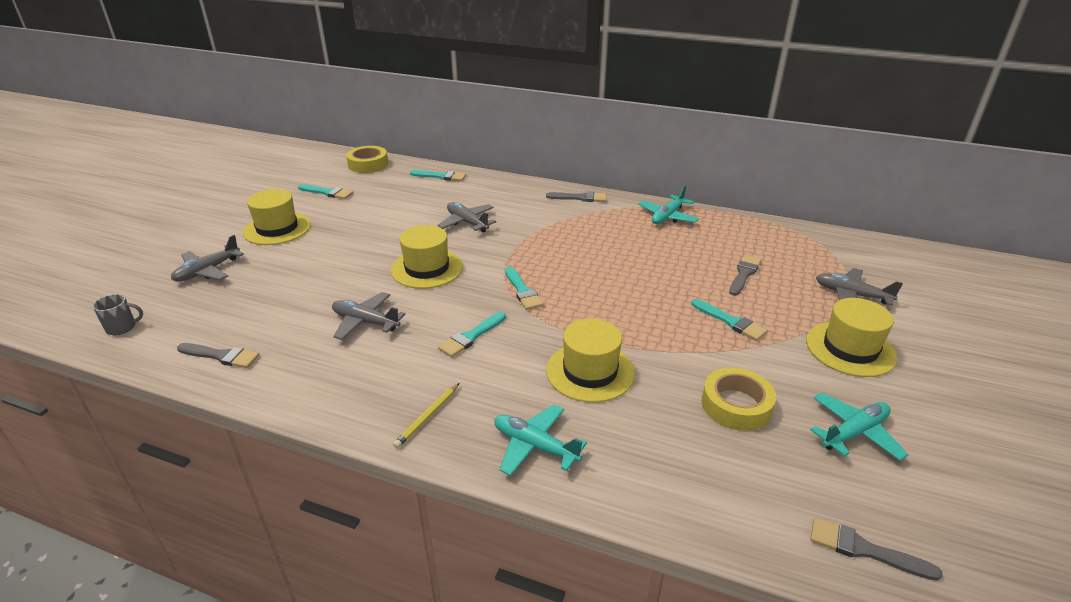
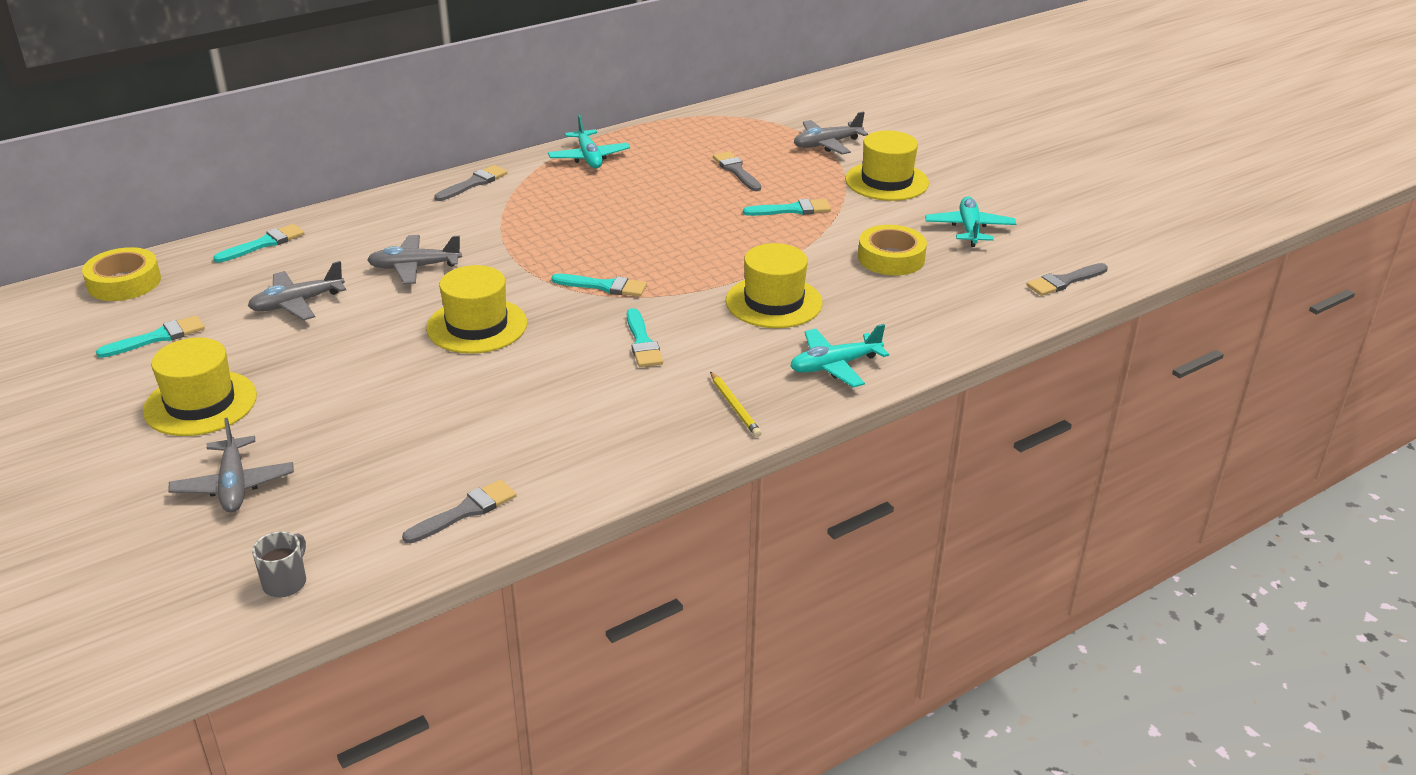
camera: 55 degrees left, 0 degrees up
(365, 322) = (529, 396): grey plane -> grey plane (297, 303)

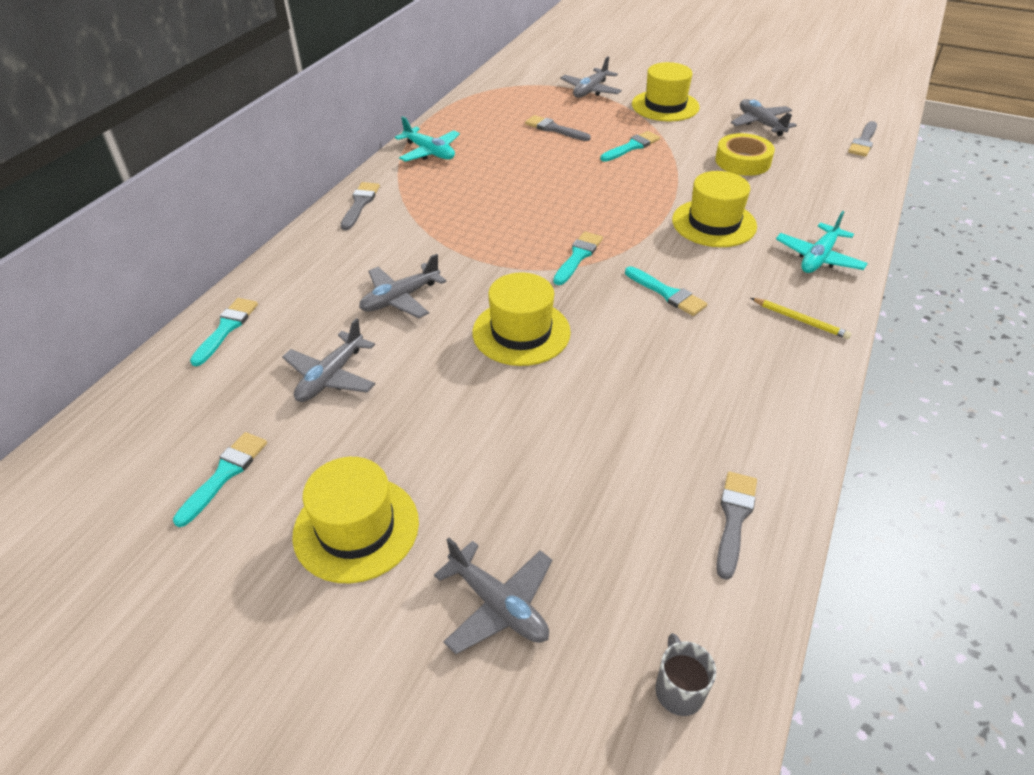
camera: 30 degrees left, 10 degrees up
(124, 282) = (116, 427): yellow tape -> none
(604, 286) = (578, 256): turquoise brush -> turquoise brush turned 45 degrees counterclockwise
(969, 229) = (760, 124): turquoise plane -> grey plane

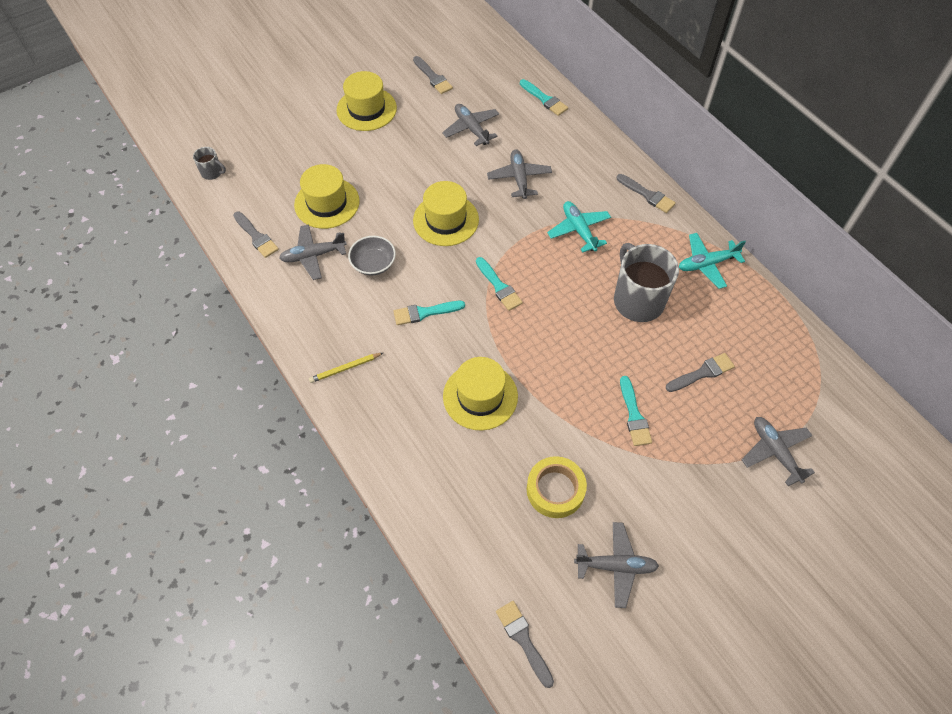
camera: 120 degrees right, 15 degrees up
(225, 474) = (433, 77): turquoise brush -> grey brush
(498, 605) = (292, 138): grey plane -> grey plane (313, 255)
(509, 174) = (638, 300): none -> grey mug
(648, 365) = (373, 263): none -> grey bowl
(665, 106) = (703, 500): yellow hat -> yellow hat (327, 203)
(818, 258) = (392, 434): turquoise plane -> turquoise plane (579, 230)

